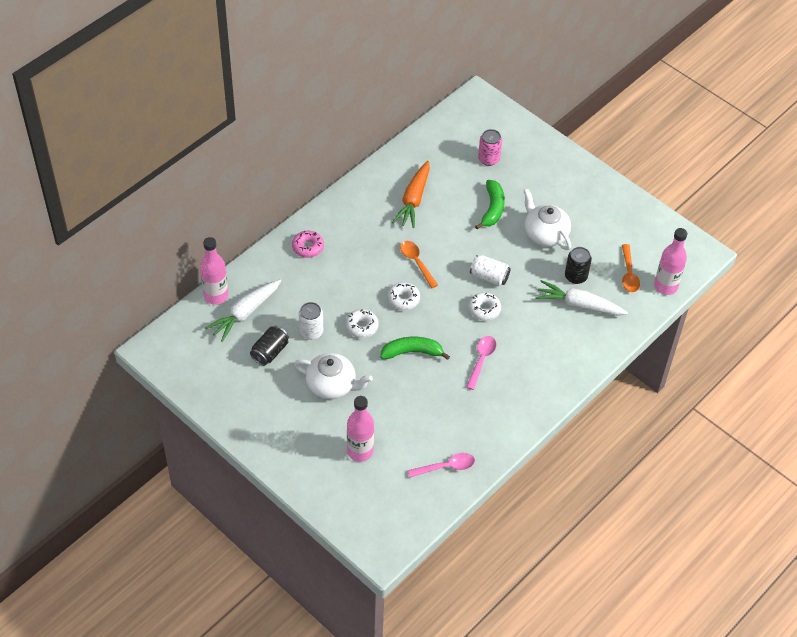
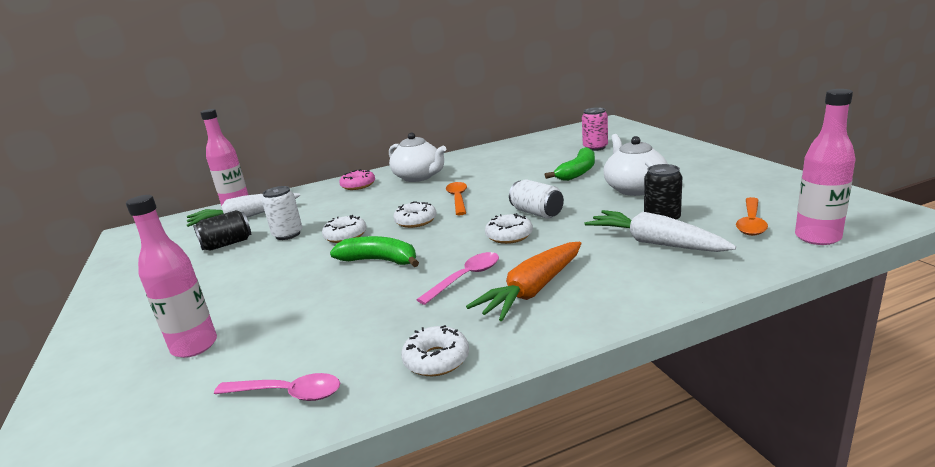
camera: 30 degrees right, 30 degrees down
(332, 385) = (251, 276): white teapot -> white teapot (419, 177)
(413, 200) = (494, 165): orange carrot -> orange carrot (533, 290)
(505, 428) = (436, 359): none -> white donut

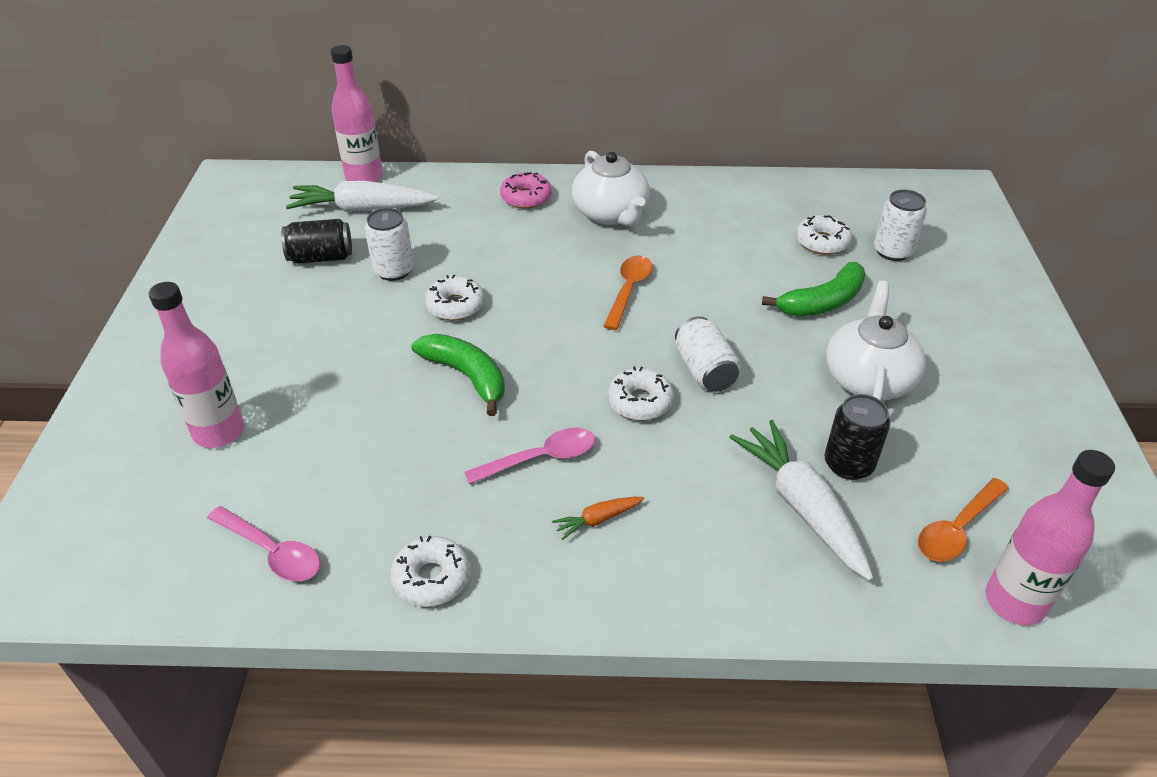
camera: 20 degrees right, 20 degrees up
(416, 221) = (550, 314): white donut -> white donut (822, 242)
(533, 290) = (598, 520): orange carrot -> orange carrot, size x0.46
(595, 147) = (892, 251): pink can -> white can

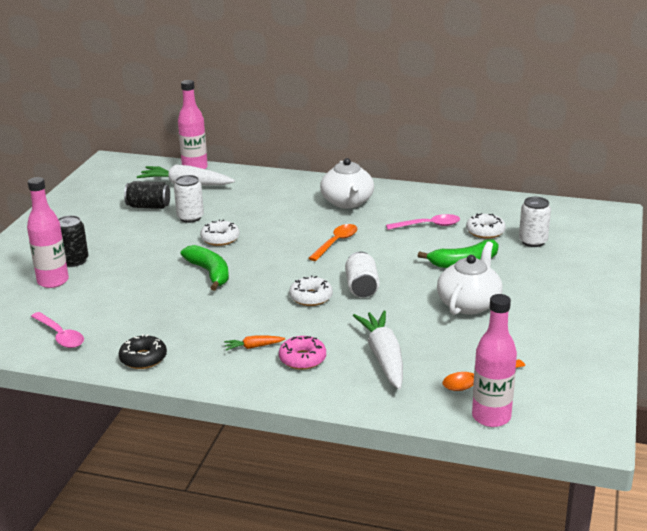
camera: 15 degrees right, 15 degrees down
(431, 578) = (143, 358): white donut -> black donut
(526, 198) = (295, 188): pink donut -> pink donut (302, 359)
(540, 458) = (234, 316): pink spoon -> pink spoon (428, 225)
(848, 464) = (427, 342): black can -> black can (74, 261)

